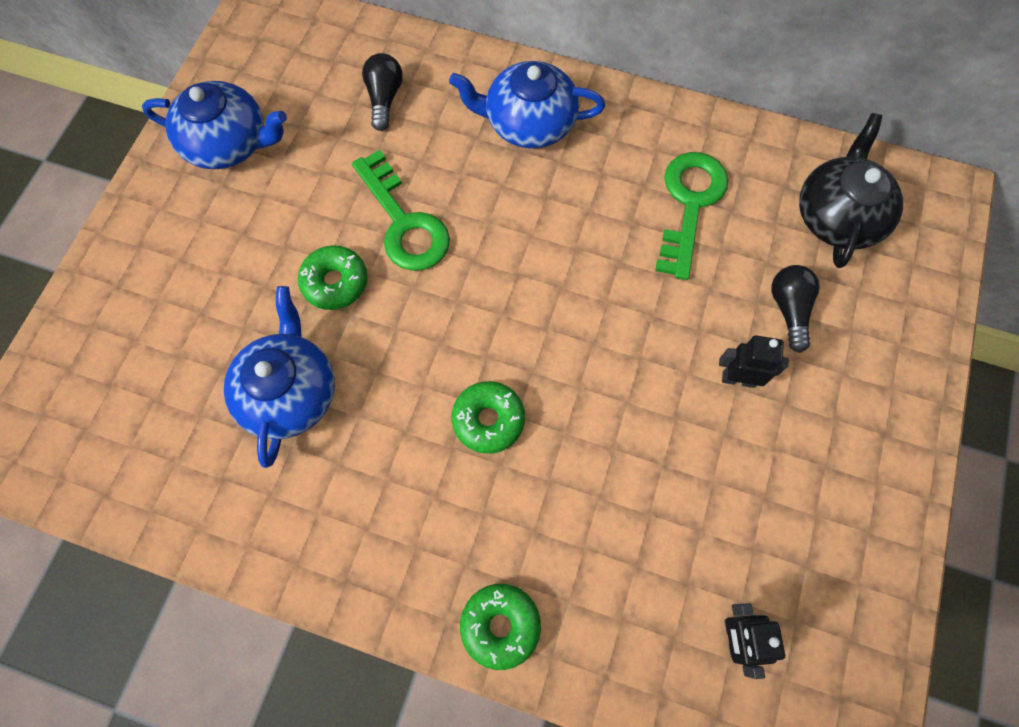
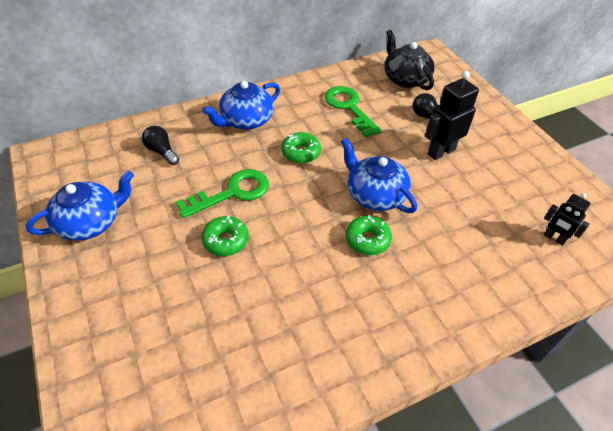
camera: 45 degrees left, 20 degrees down
(289, 392) = (258, 305): blue teapot -> blue teapot (374, 195)
(404, 222) = (232, 193): green key -> green key turned 45 degrees counterclockwise
(500, 625) = (474, 314): green donut -> green donut (301, 152)
(738, 379) = (441, 152): black robot -> black robot, size x1.63

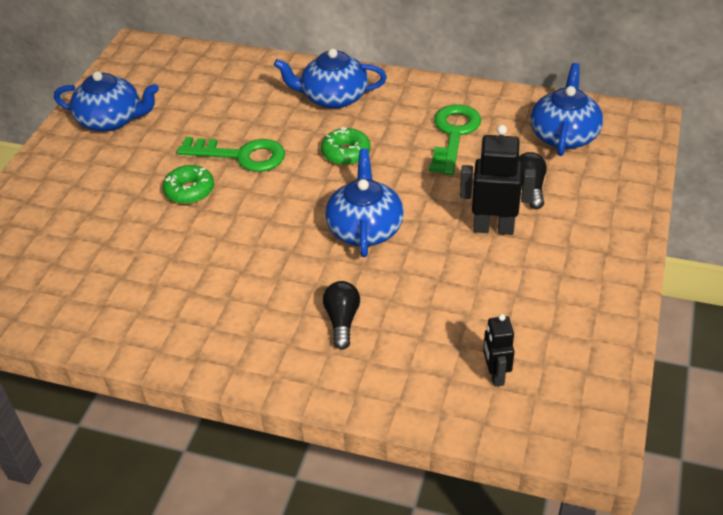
camera: 45 degrees right, 5 degrees down
(162, 152) = (227, 90): black light bulb -> black light bulb (342, 321)
(367, 240) = (305, 261): green donut -> none
(405, 79) = (564, 135): black teapot -> blue teapot

